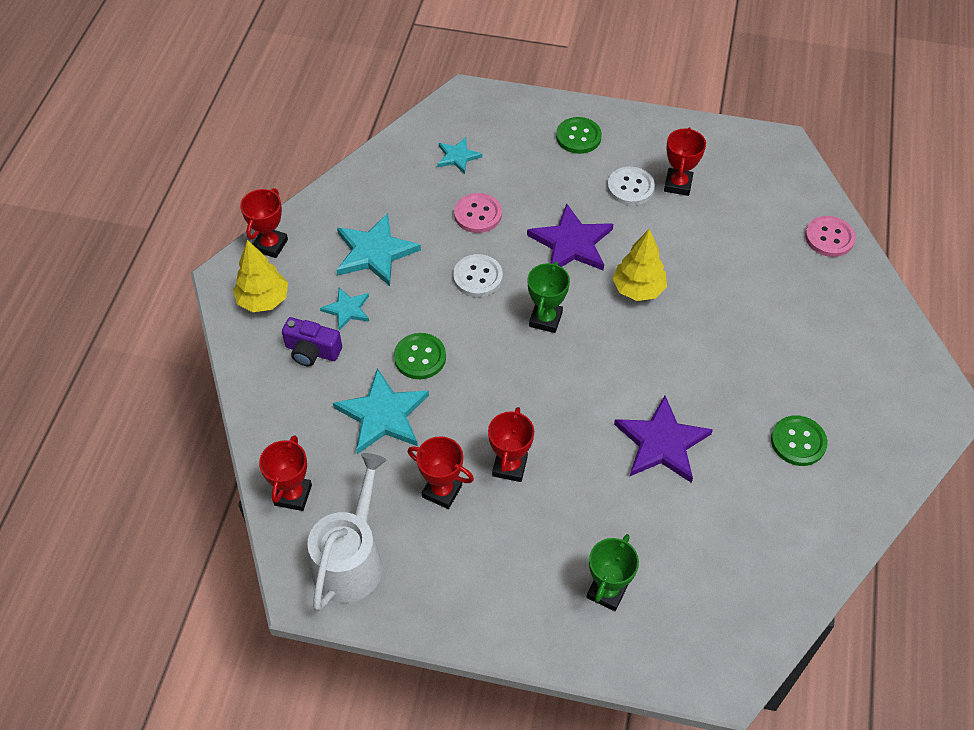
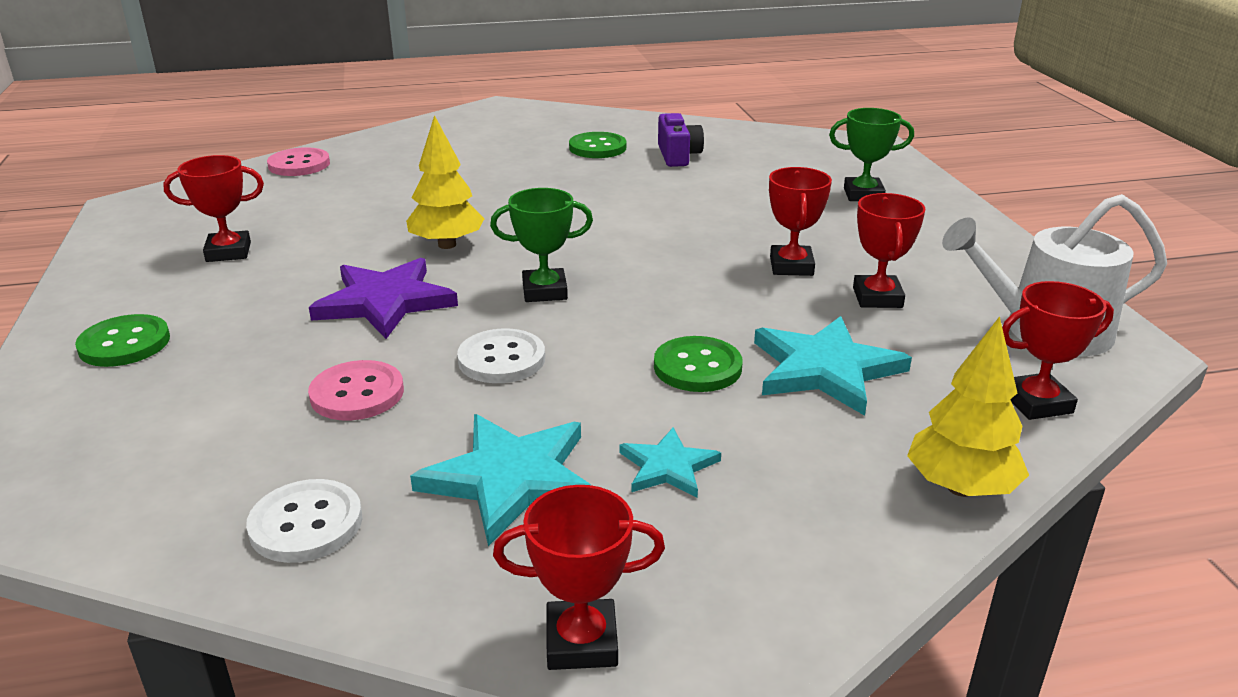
camera: 115 degrees left, 25 degrees down
(263, 300) = (735, 586): yellow tree -> yellow tree (960, 488)
(312, 351) = (789, 475): purple camera -> purple camera (678, 156)
(457, 156) = (200, 455): turquoise star -> none
(509, 466) = (791, 266): red trophy -> red trophy turned 75 degrees counterclockwise
(630, 187) = (244, 281): white button -> white button (306, 524)
(661, 442) = (664, 199): purple star -> none

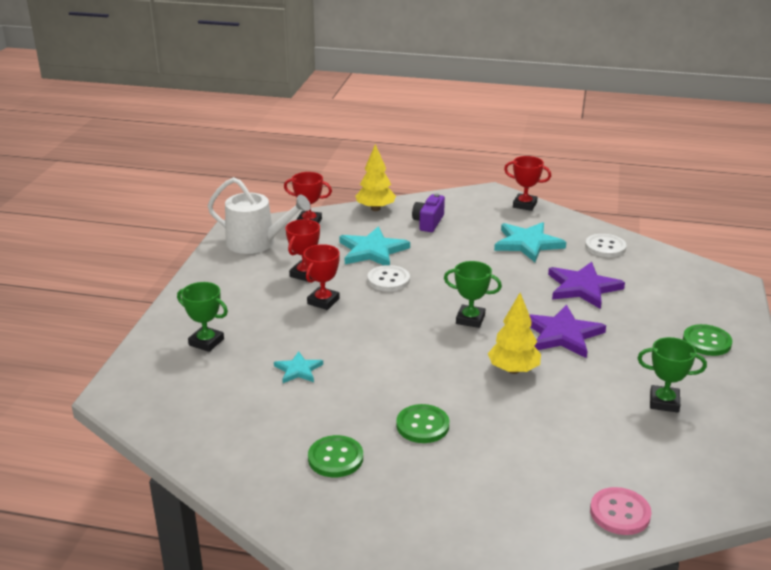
camera: 155 degrees left, 0 degrees up
(228, 252) = (664, 402): red trophy -> green trophy
(357, 393) = (583, 287): pink button -> purple star
(501, 359) = (511, 288): white button -> white button (388, 280)
(668, 467) = (468, 235): turquoise star -> turquoise star (298, 370)
(678, 156) = (280, 425): purple camera -> purple camera (428, 222)
(697, 367) = (425, 264): green button -> green button (422, 425)

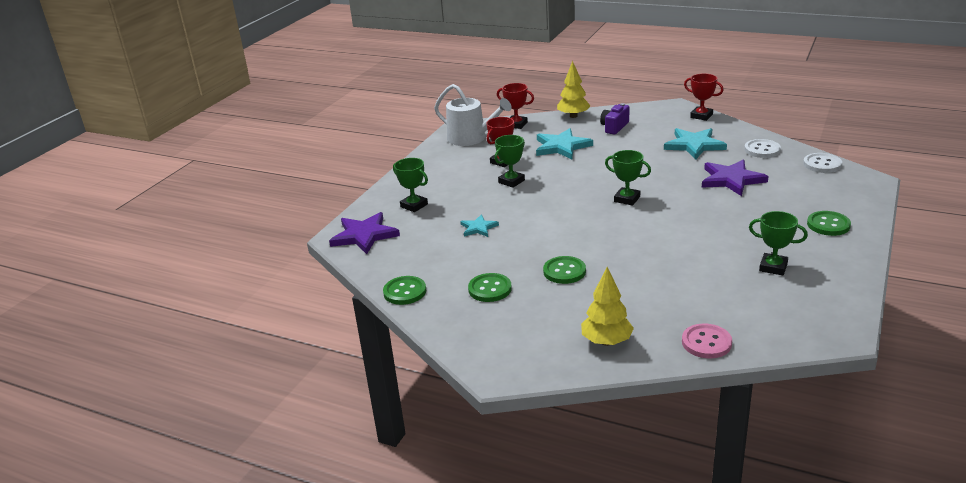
camera: 15 degrees right, 0 degrees up
(225, 471) = (405, 292): none -> green button
(323, 301) = (511, 181): red trophy -> green trophy
(388, 280) = (568, 168): white button -> white button (822, 164)
(513, 370) = (651, 237): yellow tree -> yellow tree (606, 341)
(562, 334) = (701, 213): purple star -> purple star (364, 235)

